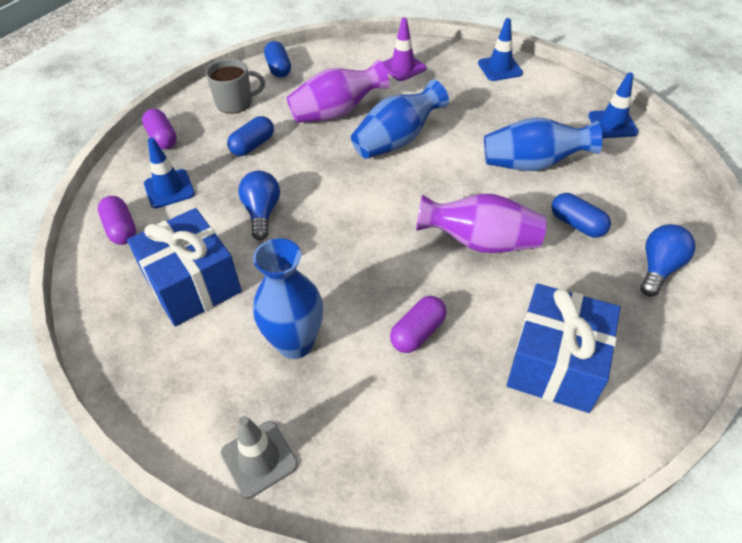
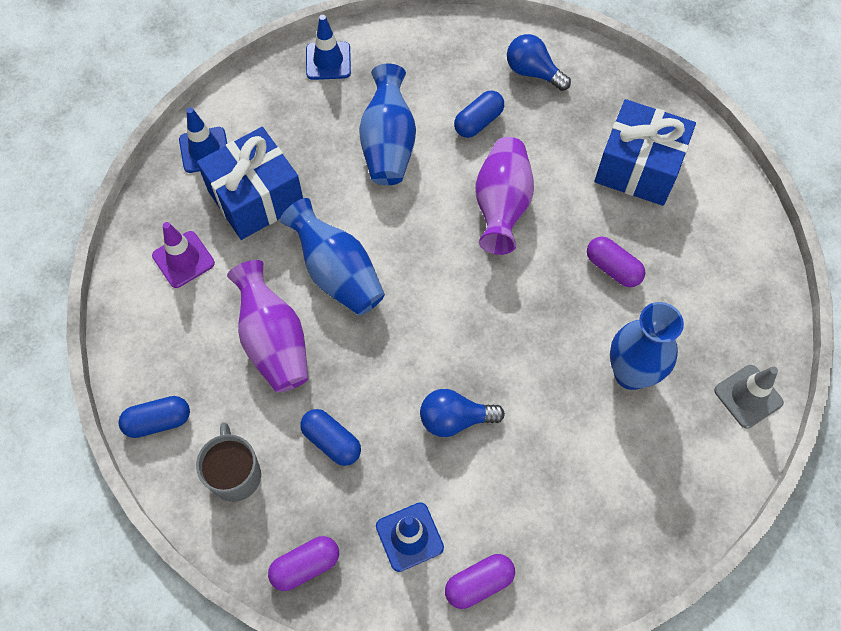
camera: 90 degrees left, 15 degrees up
(192, 284) = (562, 482): blue gift -> blue gift (256, 198)

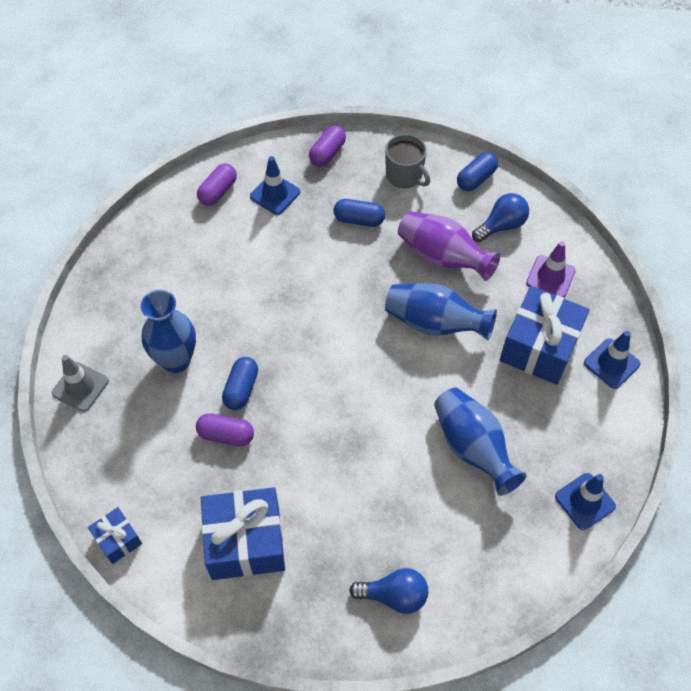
camera: 150 degrees right, 5 degrees down
(455, 419) = (286, 270): blue light bulb -> blue light bulb (501, 226)
(478, 122) = (411, 512): blue capsule -> blue capsule (241, 389)
(501, 206) = (344, 442): purple vase -> none
(756, 225) = (118, 539): none -> blue gift

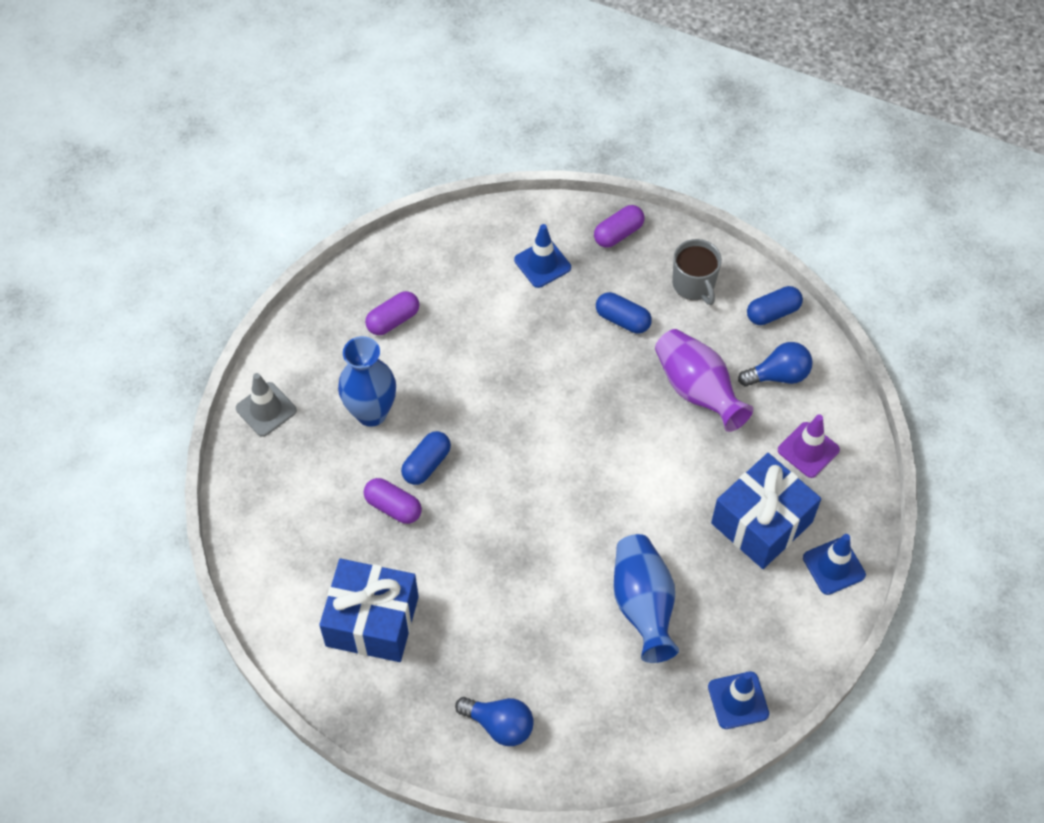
camera: 20 degrees right, 0 degrees up
(118, 539) = (249, 575): blue gift -> none
(218, 191) = (482, 242): purple capsule -> purple capsule (393, 320)
(434, 323) = (658, 460): blue vase -> none

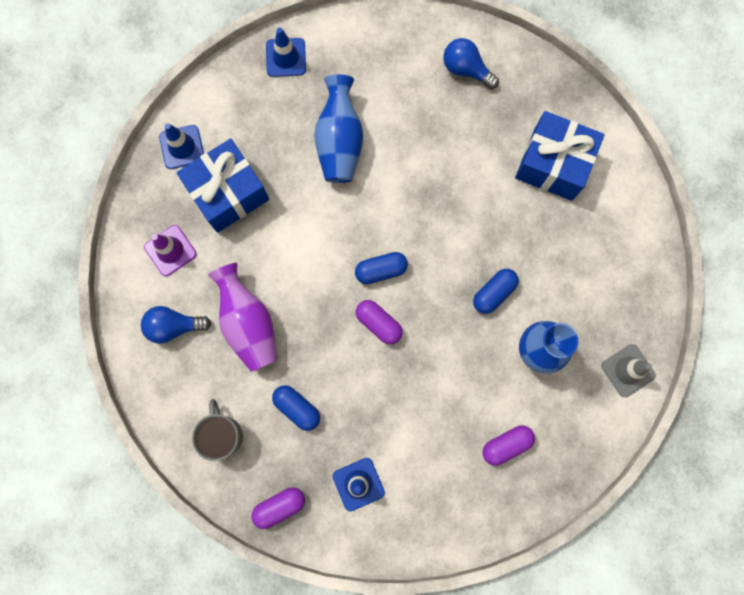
camera: 170 degrees left, 20 degrees up
(393, 507) = (526, 258): purple capsule -> purple capsule (378, 323)
(772, 312) = (159, 391): blue capsule -> blue capsule (381, 270)

